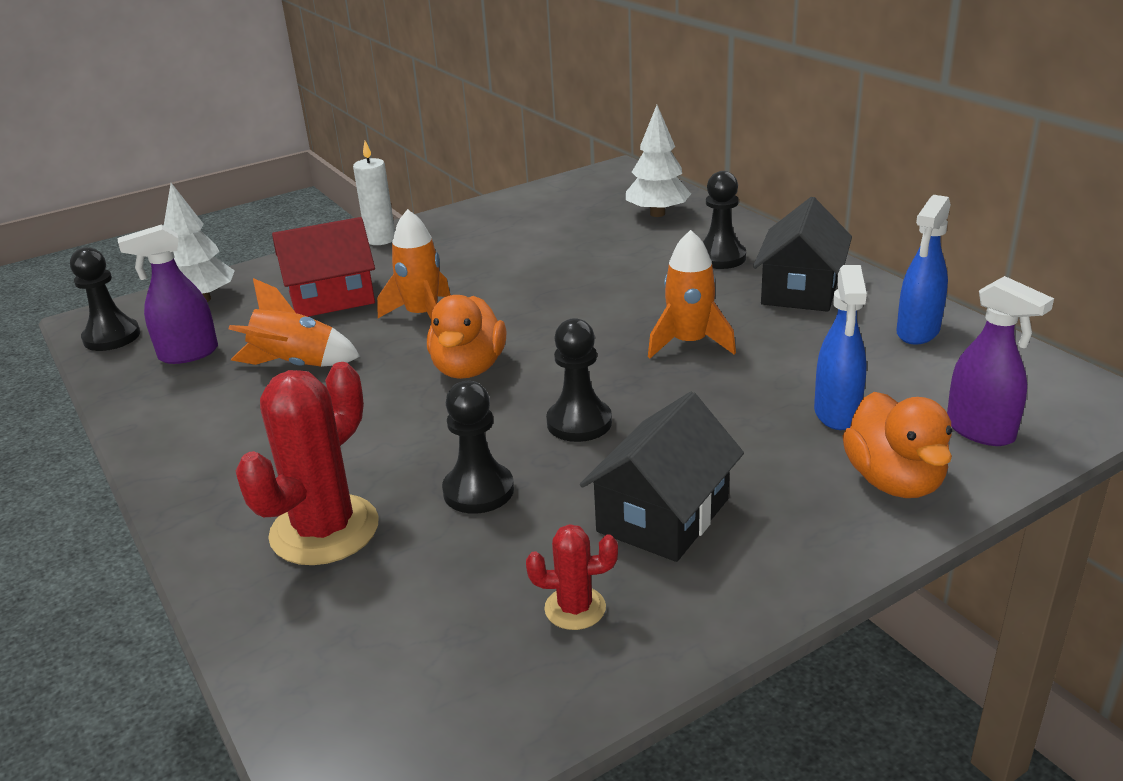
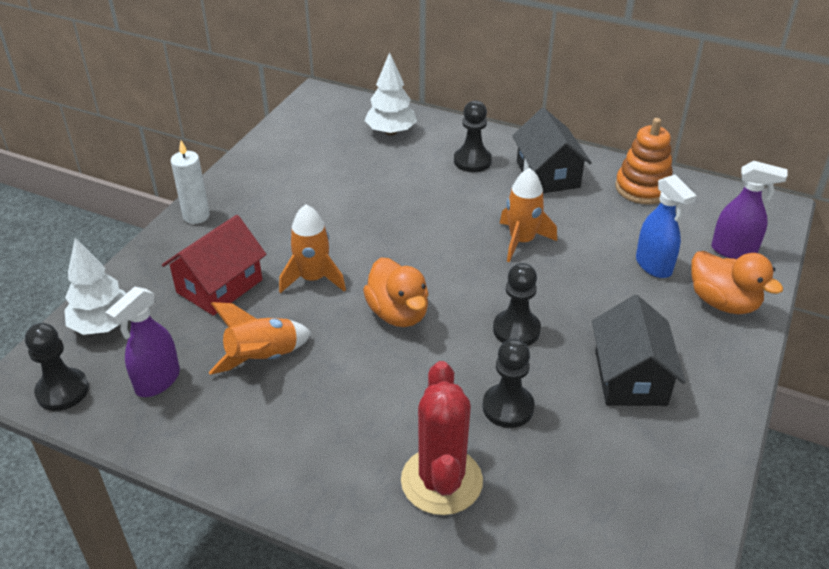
camera: 35 degrees left, 10 degrees up
(575, 608) = (645, 462): red cactus -> none
(917, 332) = (642, 188): blue spray bottle -> orange stacking toy

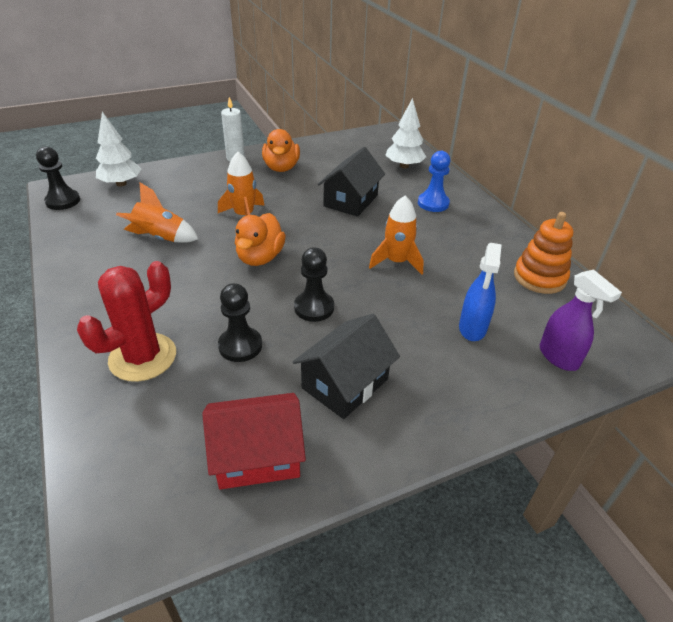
camera: 40 degrees right, 0 degrees up
(157, 381) = (102, 220): purple spray bottle -> none
(219, 286) = (195, 194): red house -> red house (257, 455)
(472, 161) = (433, 203): black pawn -> blue pawn
(547, 174) = (475, 234): black house -> black house (350, 201)
(723, 302) = (494, 384): orange duck -> orange duck (281, 168)

